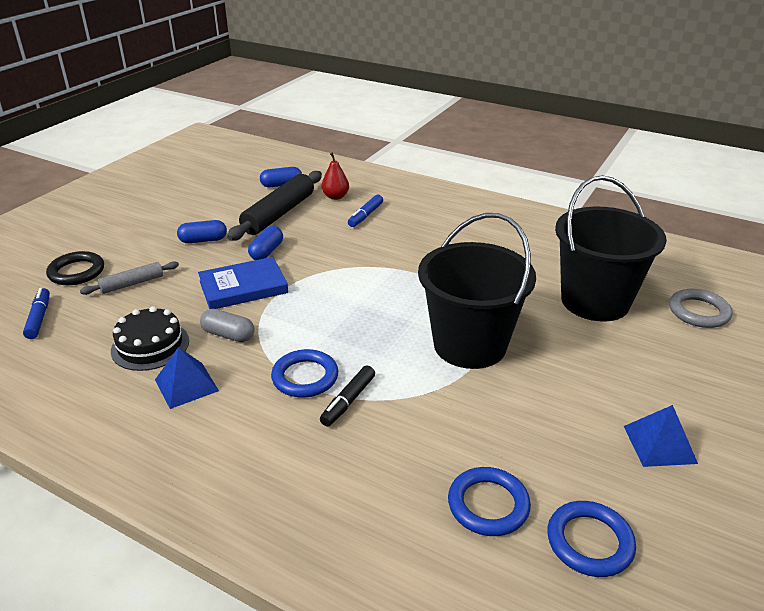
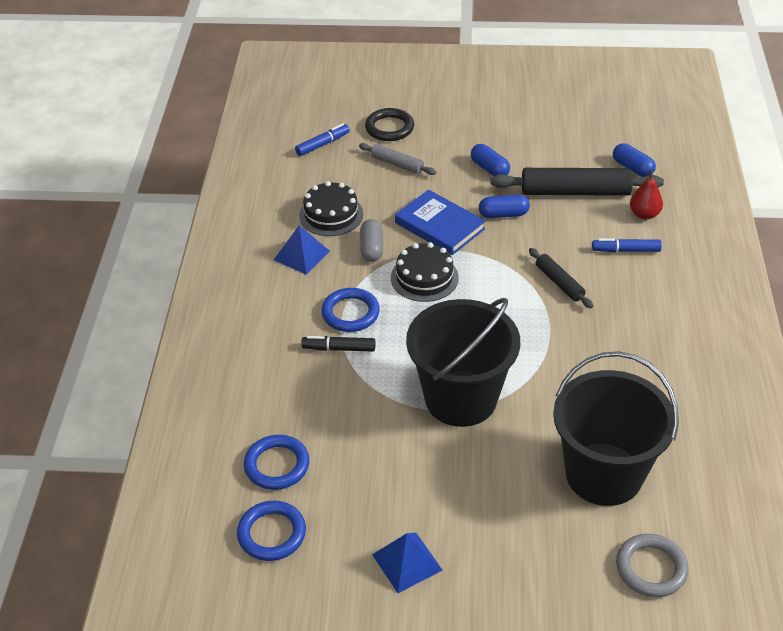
camera: 65 degrees right, 10 degrees up
(301, 316) = (424, 277): none -> black cake
(373, 253) = (559, 283): none -> black rolling pin

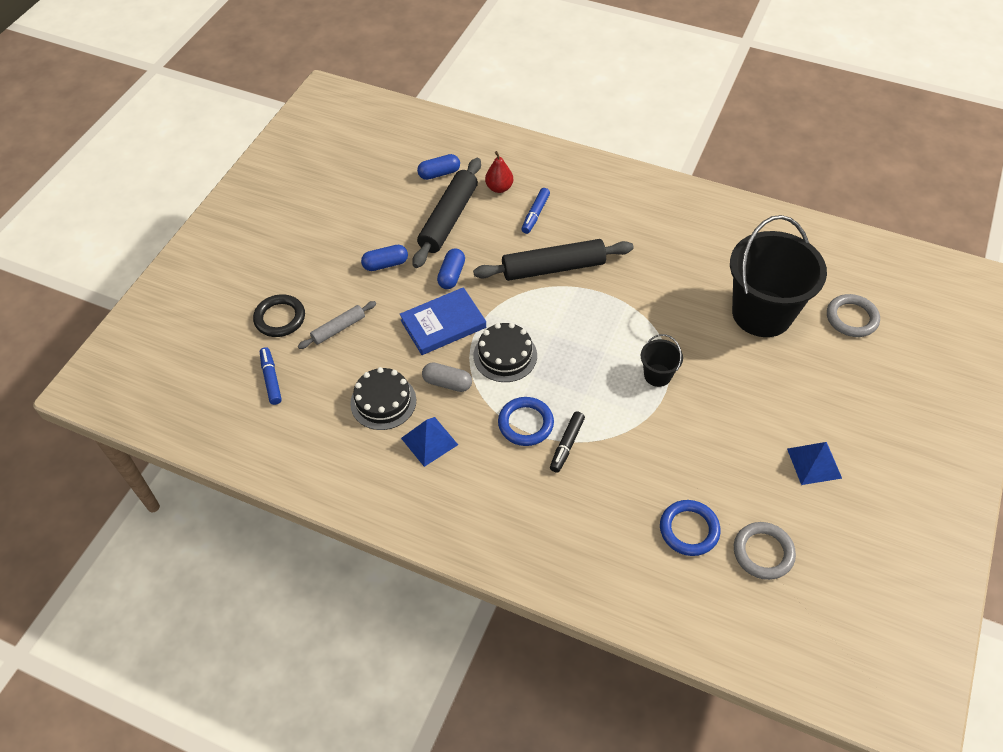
camera: 70 degrees left, 10 degrees up
(272, 533) = (763, 552): blue ring -> grey ring
(461, 398) = (657, 375): black bucket -> black bucket, size x0.44
(559, 283) = (553, 268): black rolling pin -> black rolling pin, size x1.87

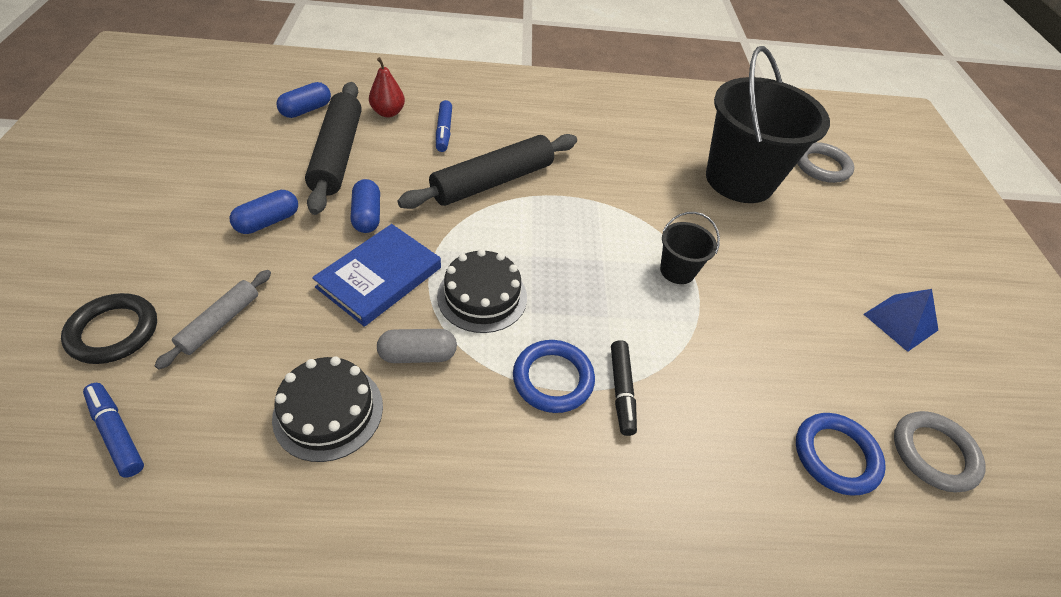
camera: 30 degrees left, 5 degrees down
(429, 441) = (425, 451): blue pyramid -> none

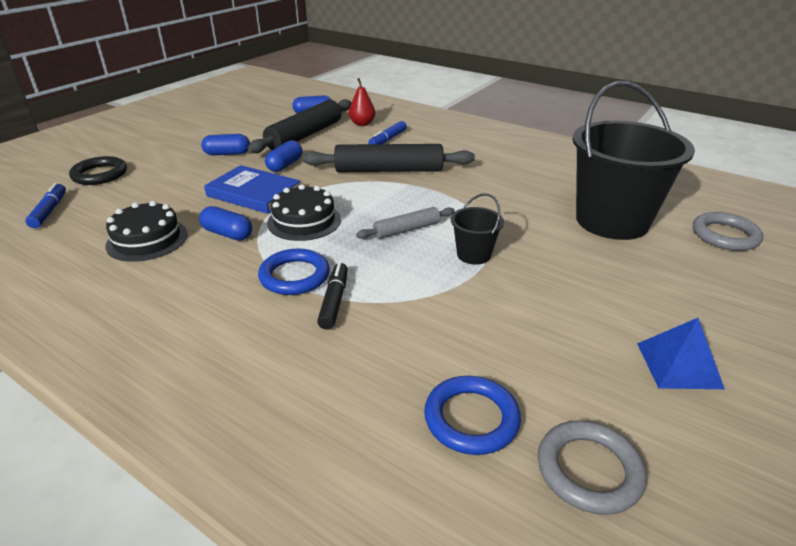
camera: 40 degrees right, 15 degrees down
(220, 323) = (148, 186): grey rolling pin -> grey rolling pin (407, 230)
(379, 277) = (254, 193): blue book -> blue book turned 45 degrees clockwise
(418, 355) = (227, 234): grey capsule -> blue capsule
(621, 391) = (334, 301): black marker -> black marker turned 150 degrees clockwise

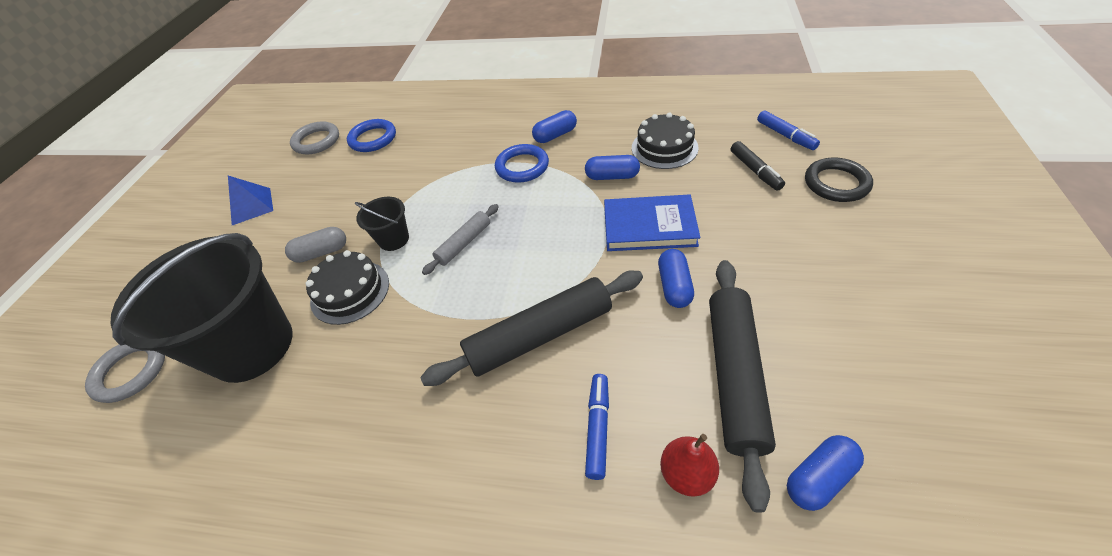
camera: 160 degrees right, 15 degrees up
(227, 154) = (772, 276): blue capsule -> blue capsule (555, 135)
(304, 221) = (564, 214): black cake -> black cake (350, 292)
(334, 301) = (480, 162): black marker -> black marker (755, 171)
(556, 268) = (321, 252): none -> grey capsule

